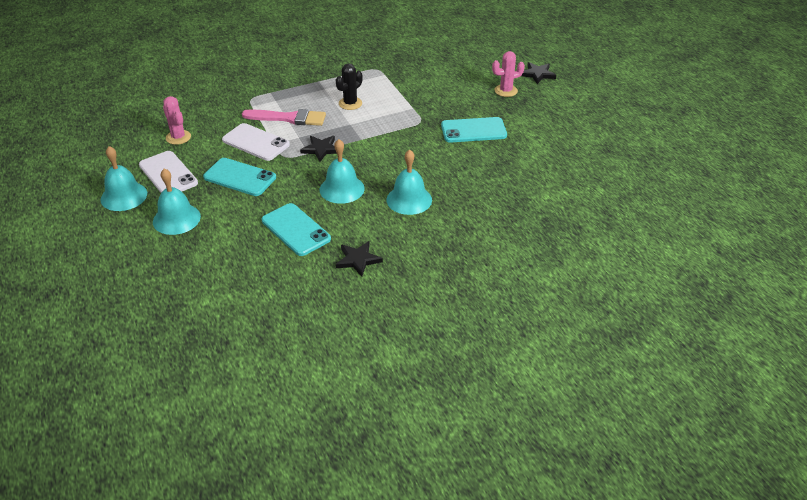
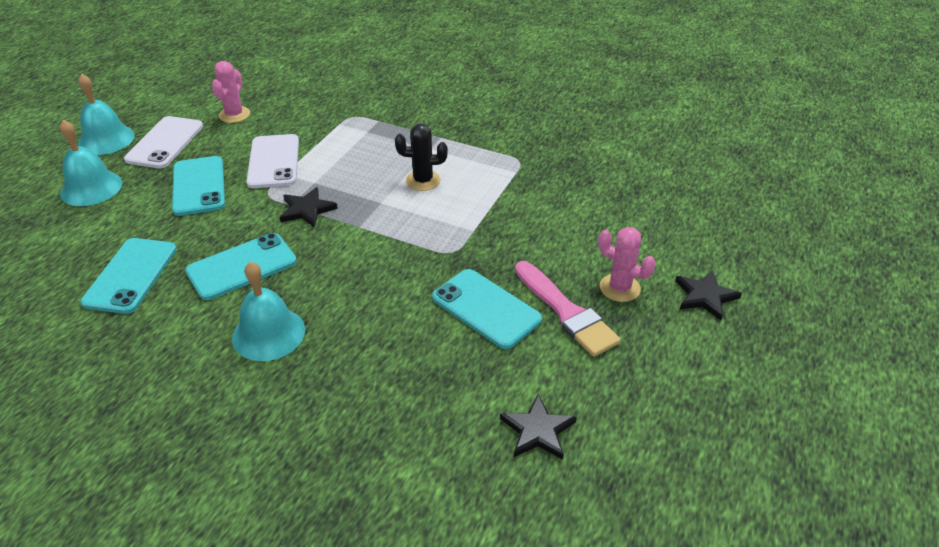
camera: 50 degrees right, 0 degrees up
(288, 118) = (343, 157): pink brush -> pink brush (566, 312)
(342, 189) = (242, 266): turquoise bell -> turquoise phone
(358, 260) = (105, 357): black star -> black star (537, 430)

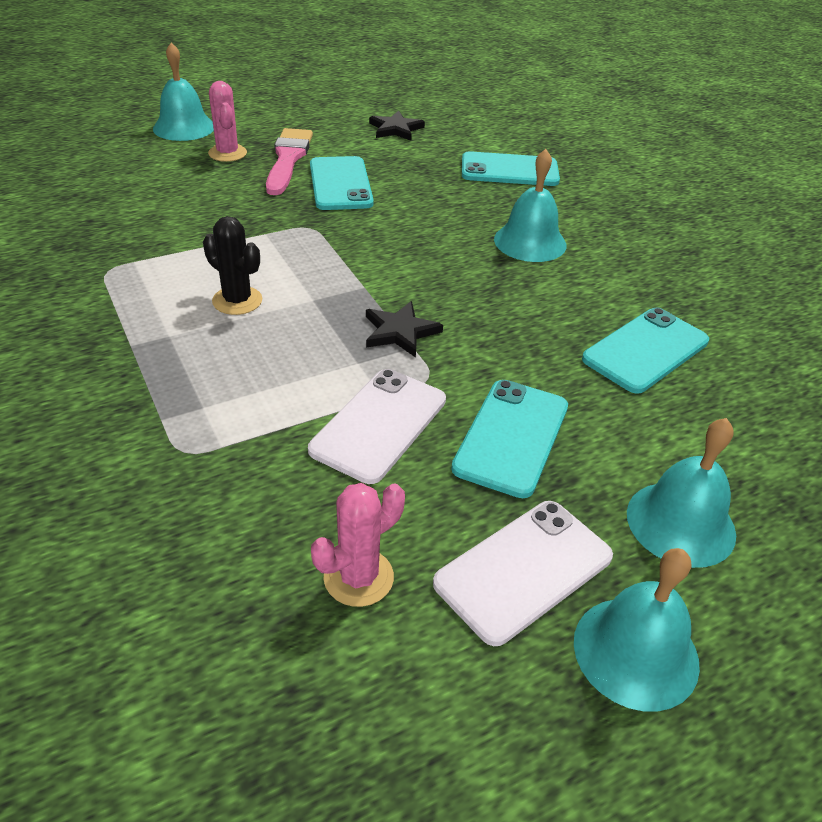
camera: 145 degrees left, 0 degrees up
(242, 266) = (518, 305): turquoise phone -> turquoise phone (509, 170)
(705, 296) = (184, 127): black star -> turquoise bell

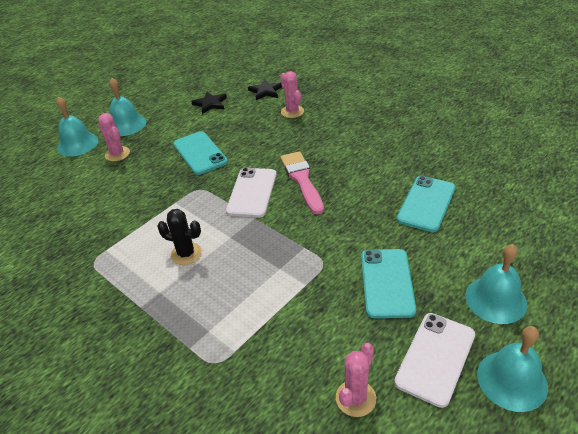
camera: 15 degrees left, 0 degrees up
(288, 159) = (157, 146): pink brush -> pink brush (302, 180)
(379, 424) = (313, 303): white phone -> white phone (252, 192)
(400, 332) = (291, 240): black star -> black star (265, 91)
(509, 170) = (292, 112): turquoise phone -> pink cactus
(530, 242) = (329, 156): turquoise bell -> turquoise bell (126, 124)

